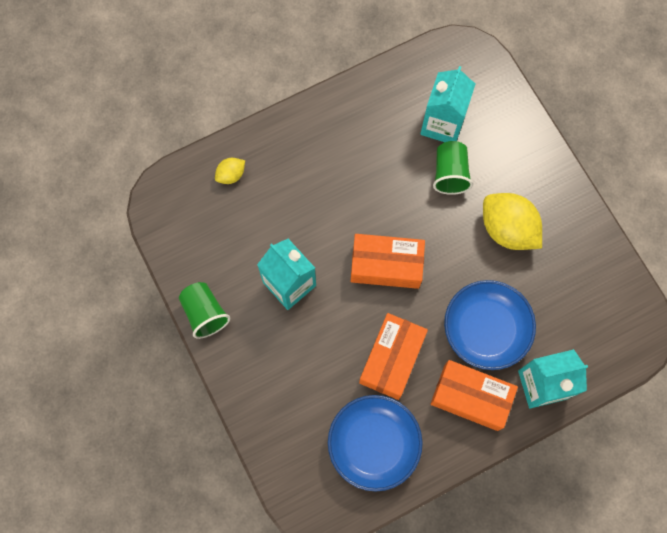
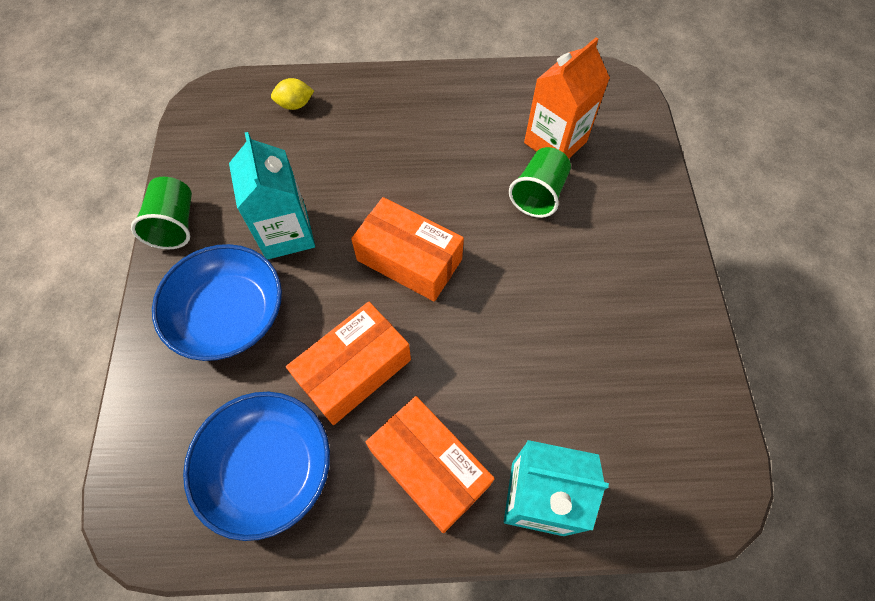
camera: 25 degrees right, 10 degrees down
(442, 124) = (555, 142): turquoise carton -> orange carton
(485, 329) = (494, 388): blue bowl -> blue bowl (229, 314)
(507, 229) = (580, 281): yellow lemon -> none

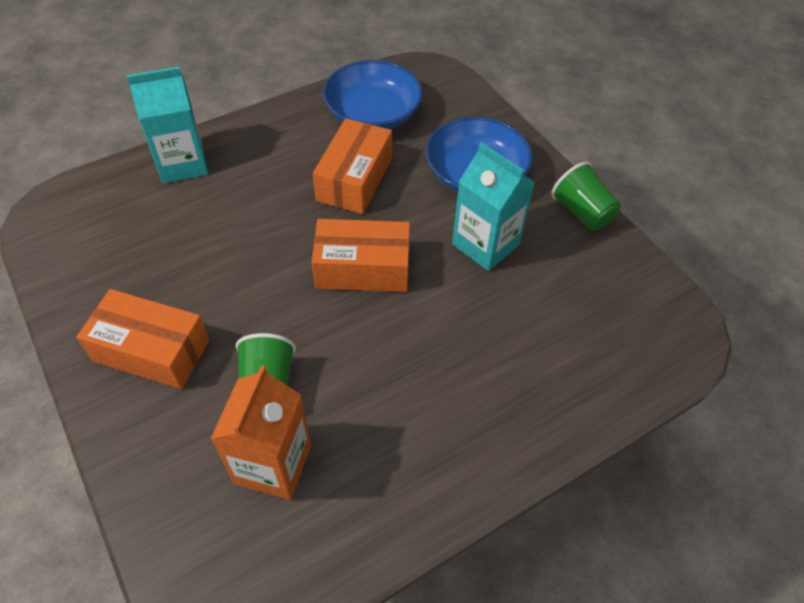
camera: 150 degrees right, 10 degrees down
(295, 105) = (595, 370): yellow lemon -> none
(429, 468) = (266, 151): orange box -> orange box (152, 351)

